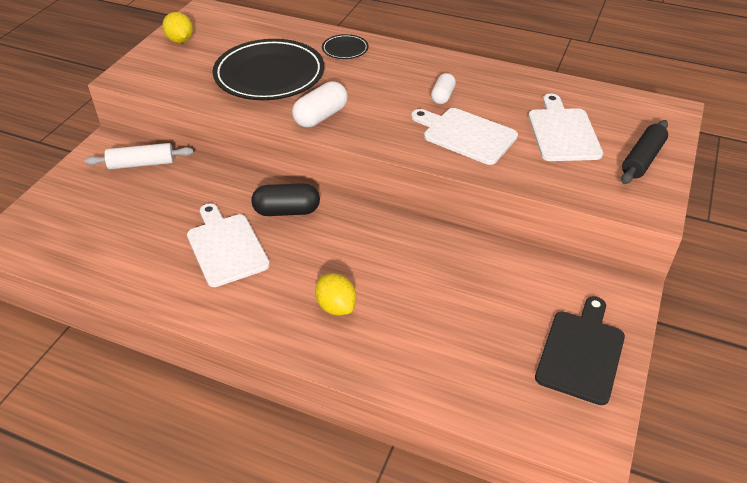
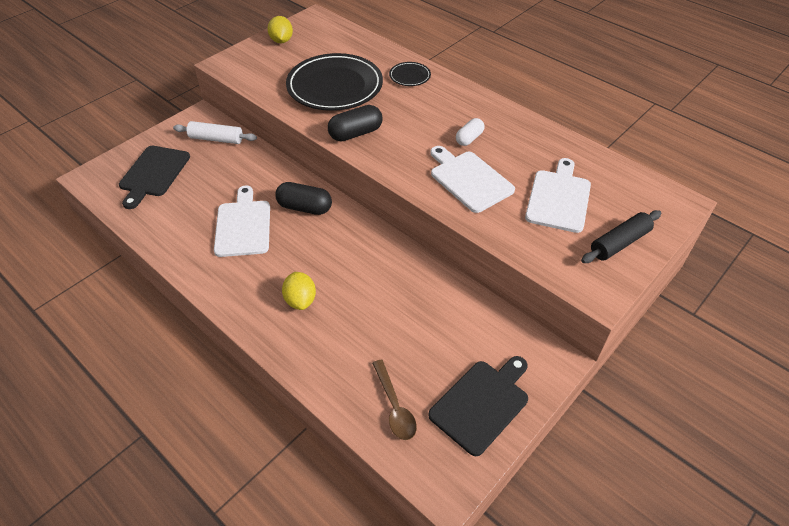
camera: 20 degrees right, 5 degrees up
(83, 218) = (153, 173): none -> black cutting board
(320, 116) = (355, 133): white capsule -> black capsule
(497, 383) = (394, 407): none -> brown spoon

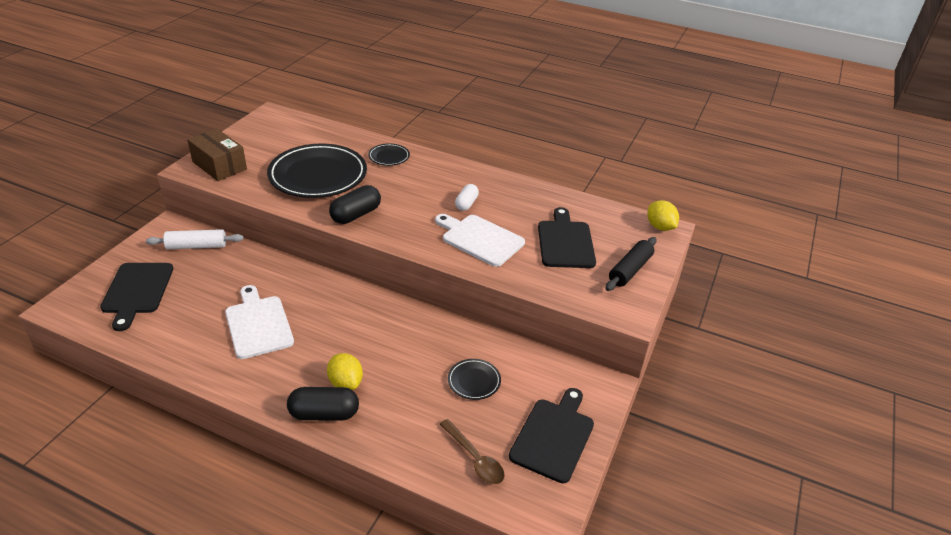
camera: 20 degrees left, 10 degrees down
(250, 64) = (219, 165): none -> brown box
(281, 41) = (245, 140): yellow lemon -> yellow lemon (660, 227)
(304, 207) = (317, 296): black capsule -> black capsule (324, 414)
(422, 326) = (474, 381): none -> black plate
(559, 198) = (565, 242): white cutting board -> black cutting board

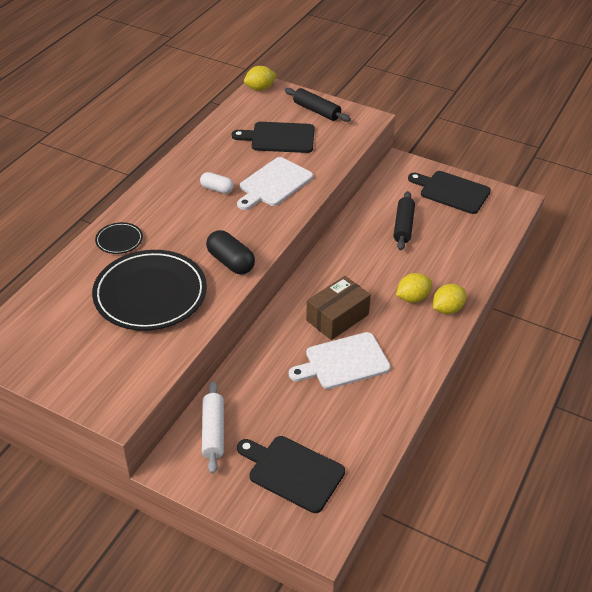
camera: 85 degrees left, 5 degrees up
(137, 291) = (293, 472): black cutting board -> black cutting board turned 150 degrees counterclockwise
(219, 165) = (114, 384): brown box -> brown box (337, 317)
(324, 414) = (447, 309): black capsule -> yellow lemon
(474, 381) = (403, 226): black plate -> black rolling pin
(475, 458) = (477, 229): brown spoon -> none

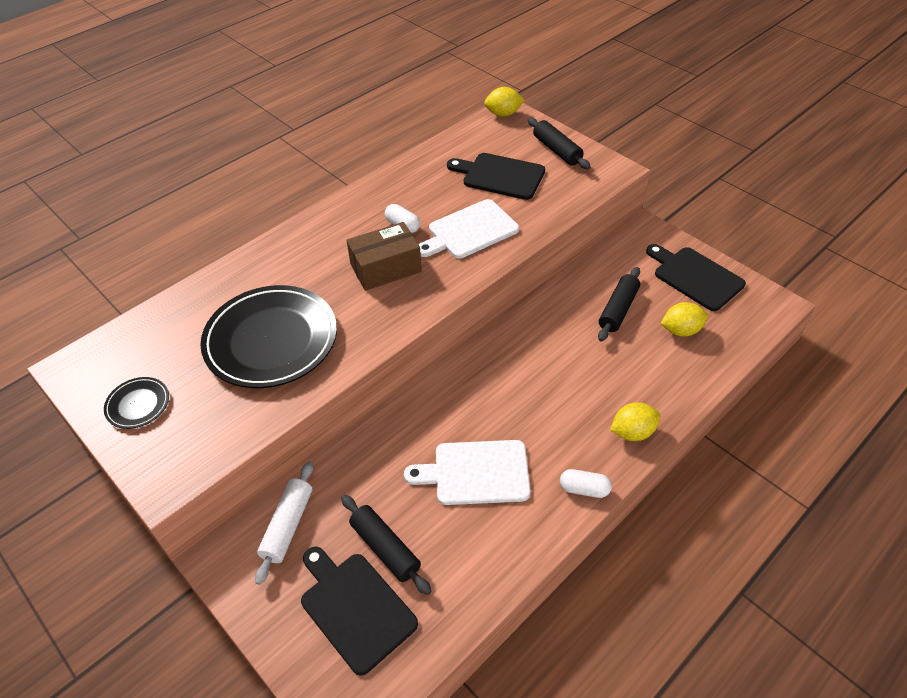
camera: 20 degrees right, 5 degrees up
(119, 240) = (269, 267): black plate -> black plate (138, 405)
(230, 262) = (377, 319): black capsule -> none
(297, 428) = (385, 548): none -> black rolling pin
(337, 317) = (492, 411): brown box -> brown box (386, 268)
(412, 298) = (594, 407): yellow lemon -> yellow lemon (681, 330)
(427, 354) = (584, 489): none -> white capsule

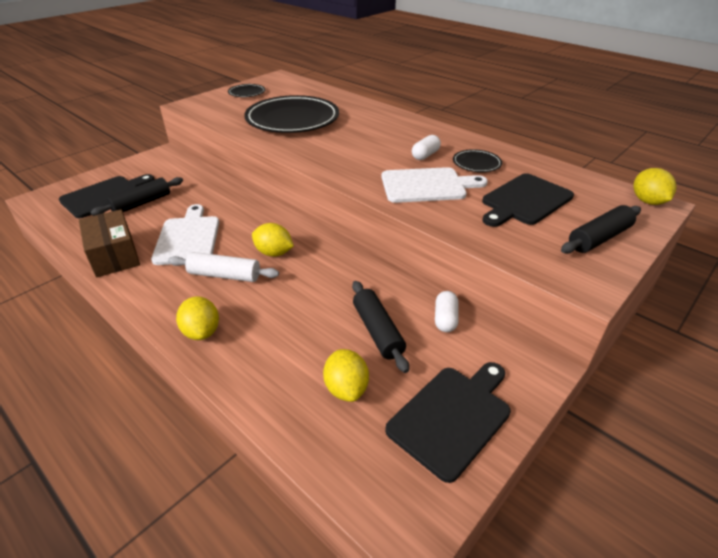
camera: 85 degrees right, 10 degrees down
(288, 526) = (175, 170): white rolling pin -> white rolling pin (224, 275)
(386, 268) = (369, 151): brown box -> brown box (114, 255)
(426, 193) = (476, 163): none -> black plate
(469, 231) = (427, 185): white cutting board -> white cutting board turned 120 degrees clockwise
(500, 176) = (524, 201): black cutting board -> black cutting board turned 150 degrees counterclockwise
(508, 386) = (274, 253): none -> yellow lemon
(584, 489) = (149, 295): white capsule -> white capsule (445, 319)
(618, 310) = (377, 331): black rolling pin -> black rolling pin turned 45 degrees clockwise

